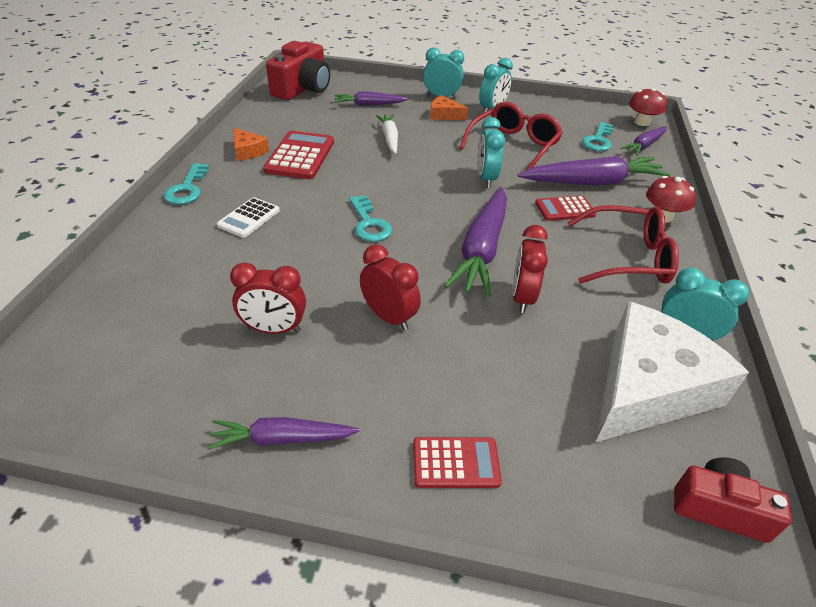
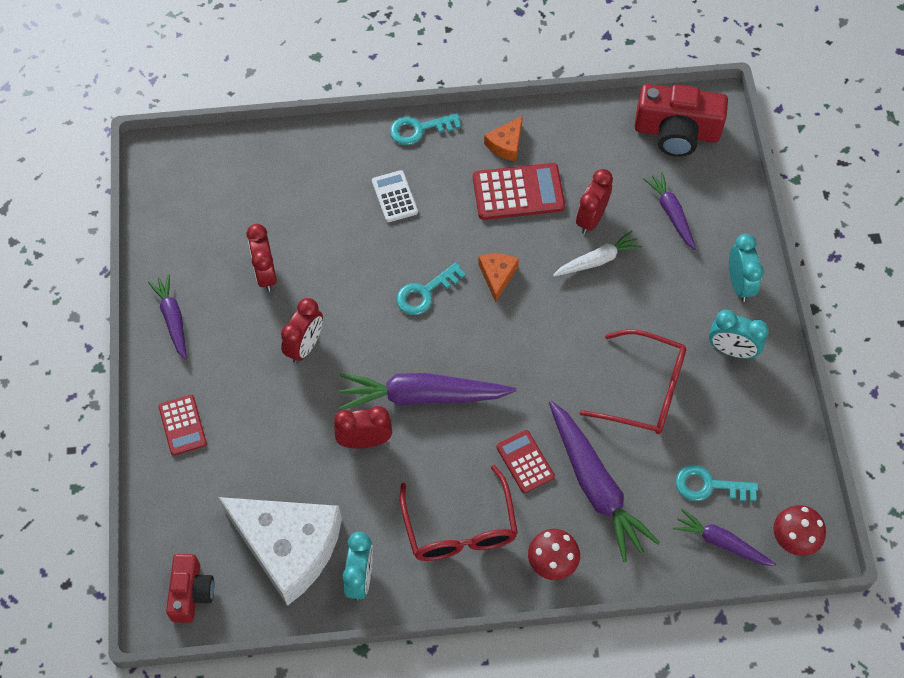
camera: 75 degrees right, 20 degrees up
(249, 218) = (394, 197): white calculator -> white calculator turned 60 degrees clockwise
(350, 133) = (591, 219): none -> red clock
(444, 115) = (687, 300): orange cheese -> orange cheese (497, 276)
(486, 179) = (553, 375): turquoise clock -> none

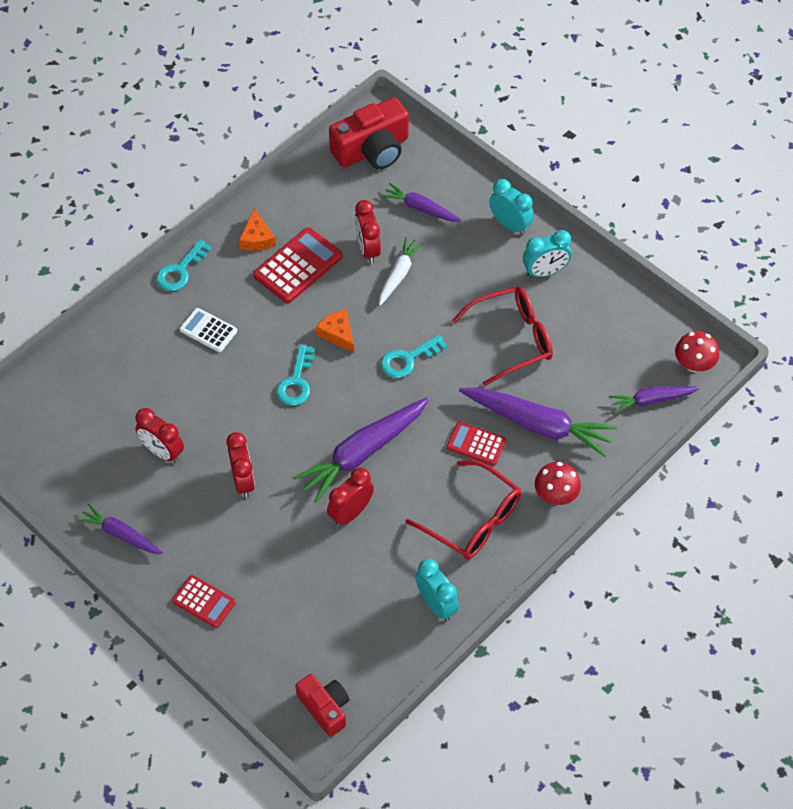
camera: 40 degrees left, 5 degrees down
(288, 547) = (365, 624): white cheese -> none
(709, 486) = (611, 370): turquoise key -> turquoise key (408, 359)

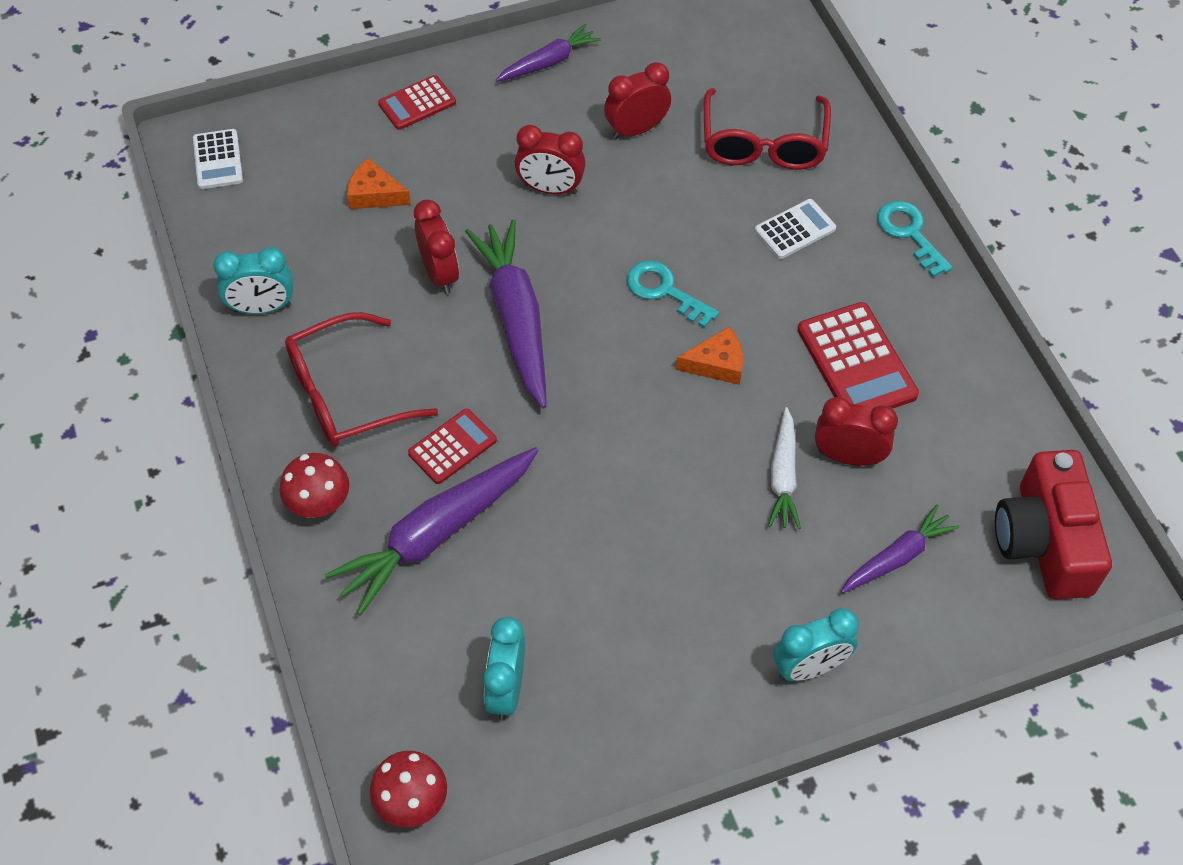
camera: 115 degrees right, 0 degrees up
(257, 238) = (928, 334): orange cheese -> orange cheese (374, 194)
(325, 708) = (218, 160): red camera -> white calculator
(399, 275) = (783, 476): white carrot -> white carrot turned 45 degrees clockwise
(408, 359) = (631, 427): turquoise key -> none
(513, 339) = (595, 570): red glasses -> red glasses (763, 144)
(545, 272) = (693, 673): turquoise clock -> turquoise clock (506, 689)
(651, 400) = (386, 704): purple carrot -> none

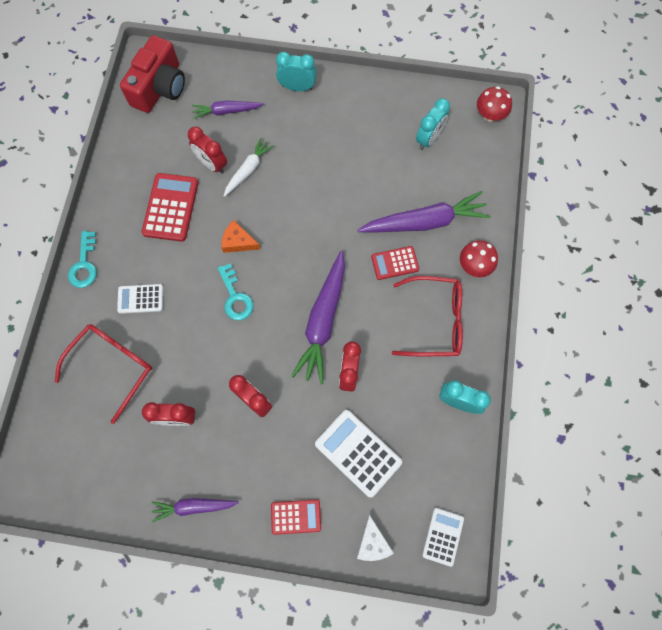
camera: 150 degrees left, 15 degrees up
(306, 119) = (372, 543): none -> white cheese
(374, 194) = (358, 453): orange cheese -> white calculator

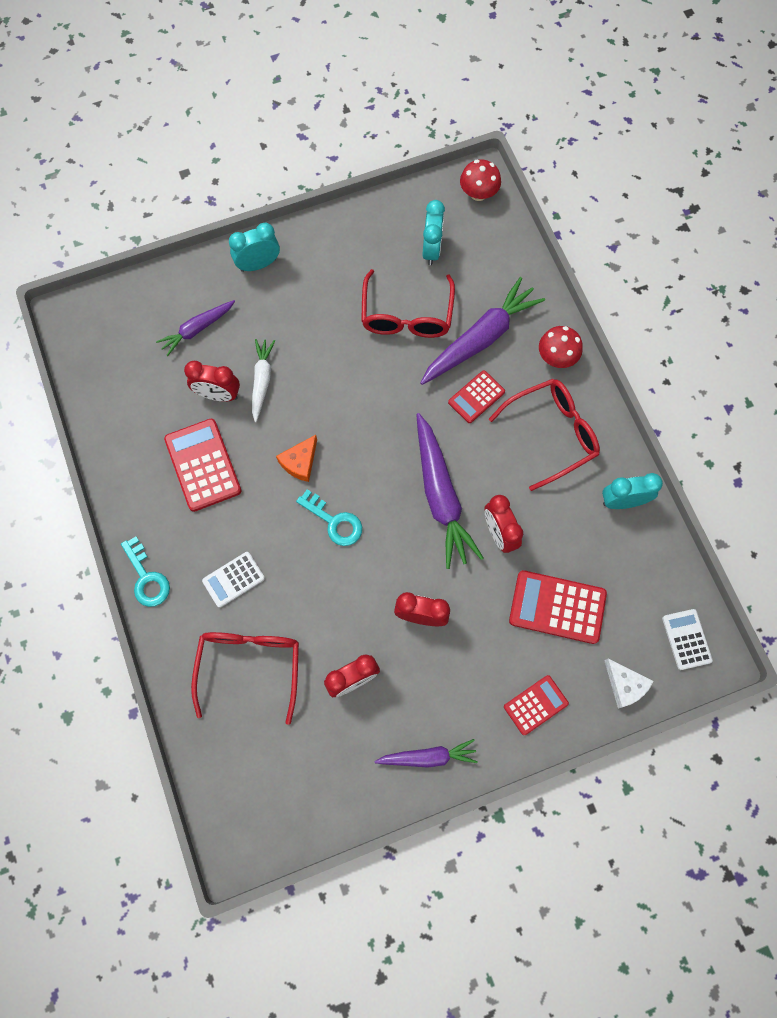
camera: 30 degrees left, 0 degrees up
(160, 87) = (104, 341): red camera -> none
(194, 506) = (428, 756): purple carrot -> purple carrot turned 150 degrees counterclockwise
(238, 241) = (300, 462): orange cheese -> orange cheese turned 45 degrees counterclockwise
(358, 453) = (557, 607): white calculator -> red calculator
(380, 177) = (406, 316): none -> red glasses

